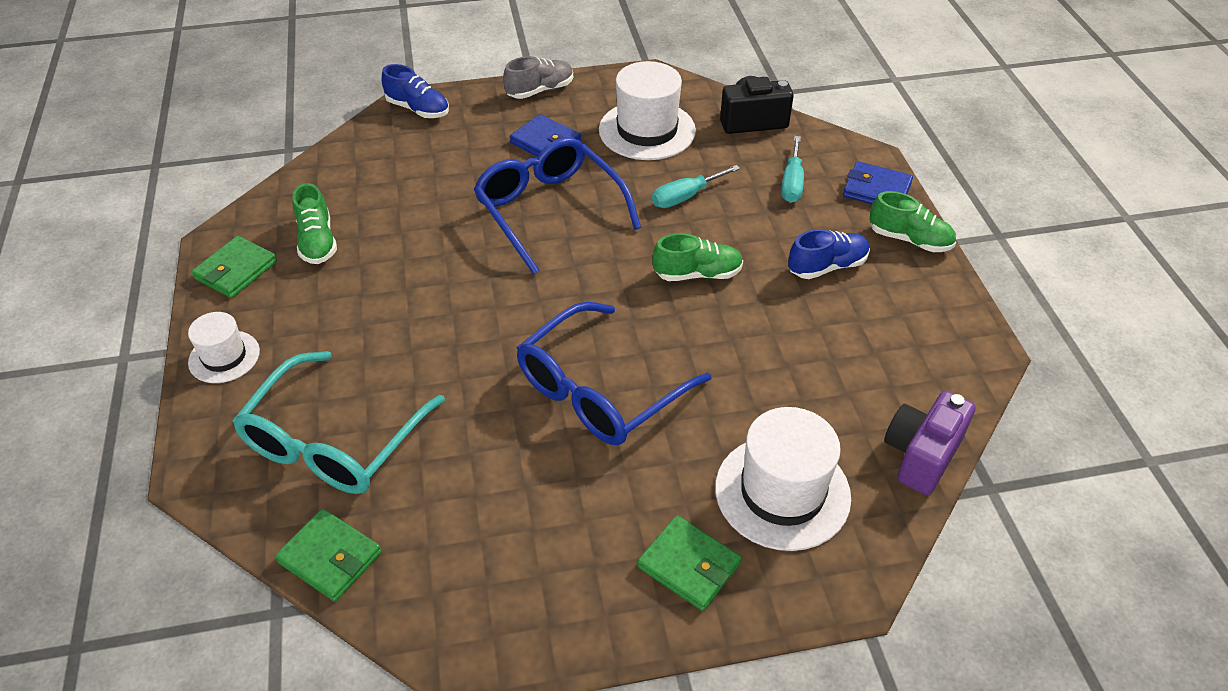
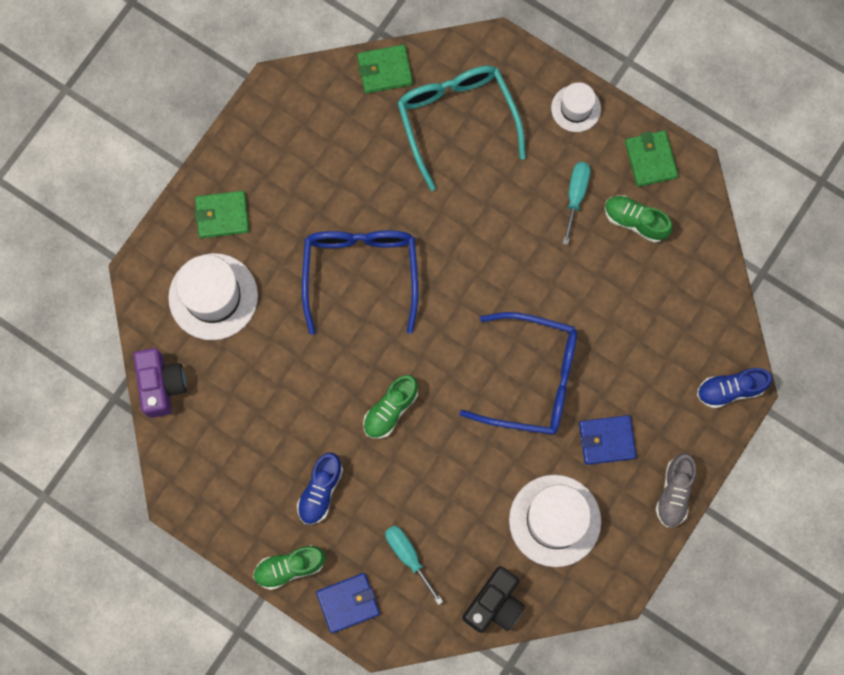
camera: 135 degrees right, 30 degrees up
(685, 197) = (463, 474): turquoise screwdriver -> turquoise screwdriver (575, 196)

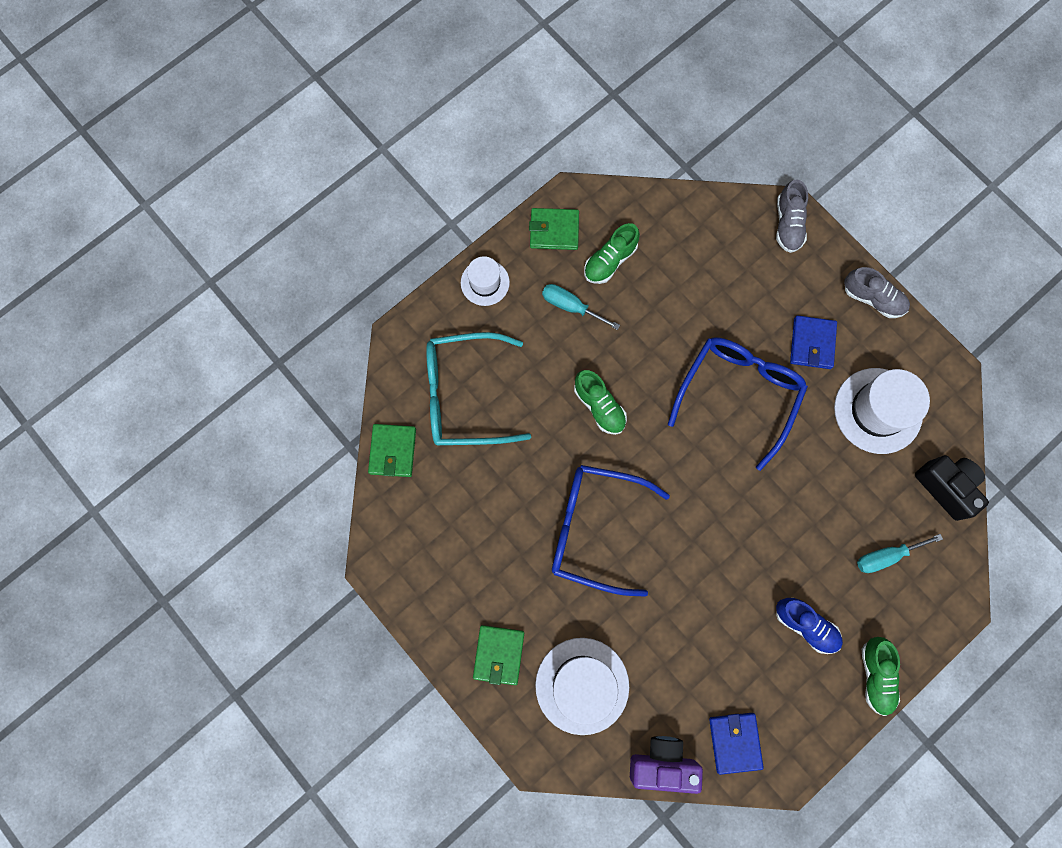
camera: 75 degrees left, 0 degrees up
(348, 603) = (921, 626): blue wallet -> blue wallet (735, 742)
(390, 410) = (739, 535): green shoe -> green shoe (599, 406)
(730, 389) = (788, 224): blue shoe -> grey shoe

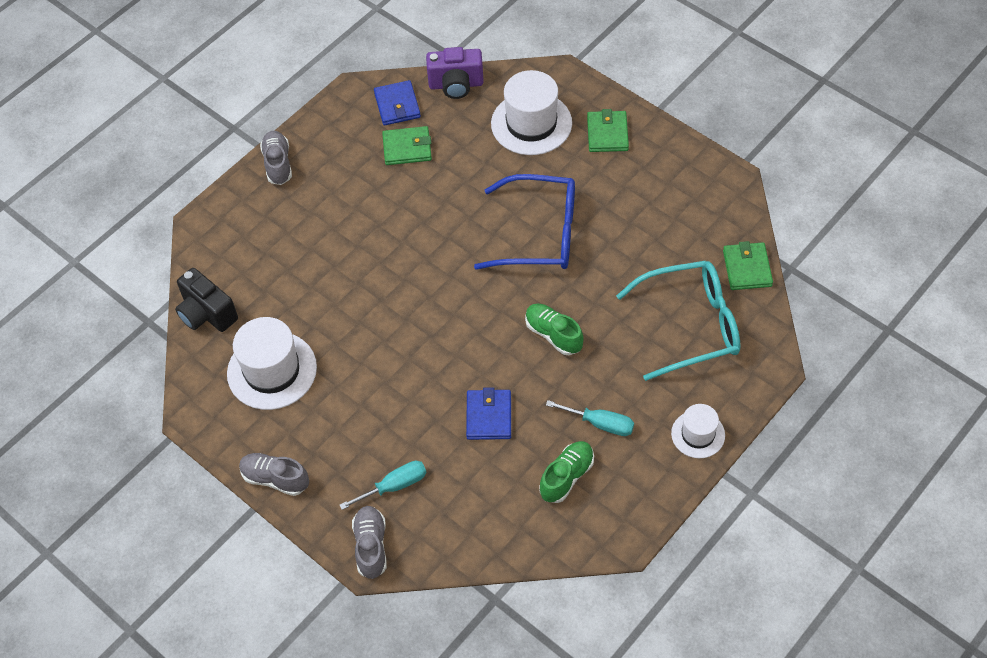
camera: 175 degrees right, 20 degrees down
(554, 230) = (635, 500): green wallet -> green wallet (407, 148)
(739, 394) = (414, 365): blue glasses -> none
(805, 625) = (340, 190): blue shoe -> none
(812, 343) = (340, 424): blue wallet -> blue wallet (489, 416)
(875, 675) = (278, 164): green shoe -> grey shoe
(886, 556) = (267, 251): turquoise screwdriver -> turquoise screwdriver (394, 486)

